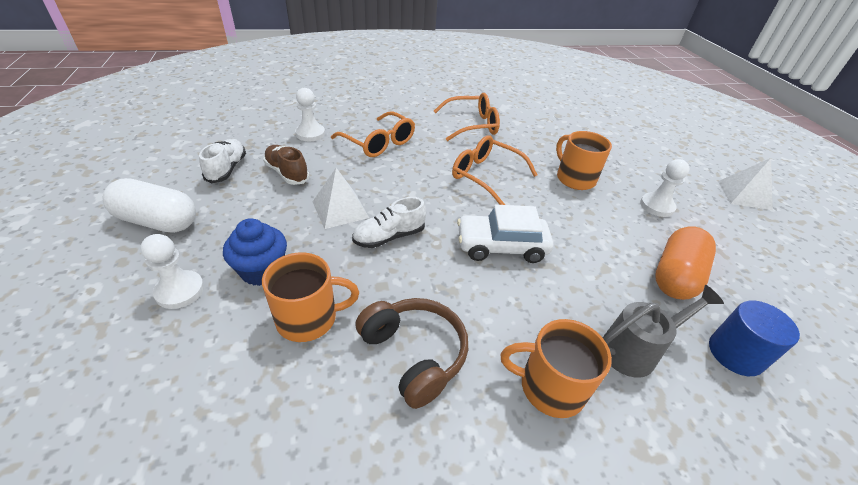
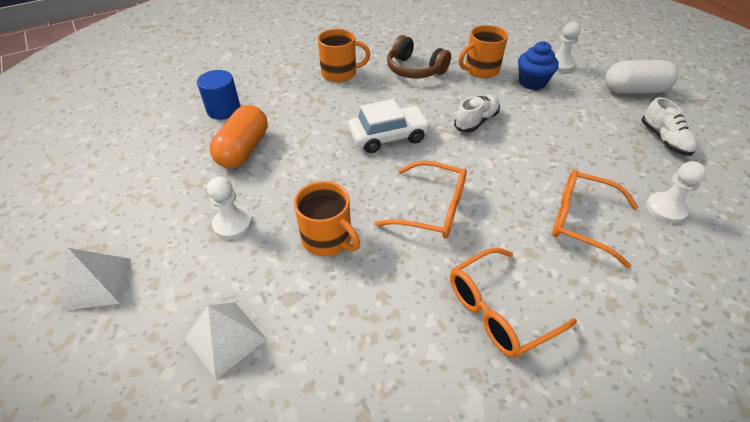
camera: 165 degrees right, 5 degrees up
(287, 173) = (614, 151): brown shoe -> none
(340, 209) = (532, 131): white pyramid -> white pyramid (225, 338)
(636, 350) = (289, 98): grey watering can -> none

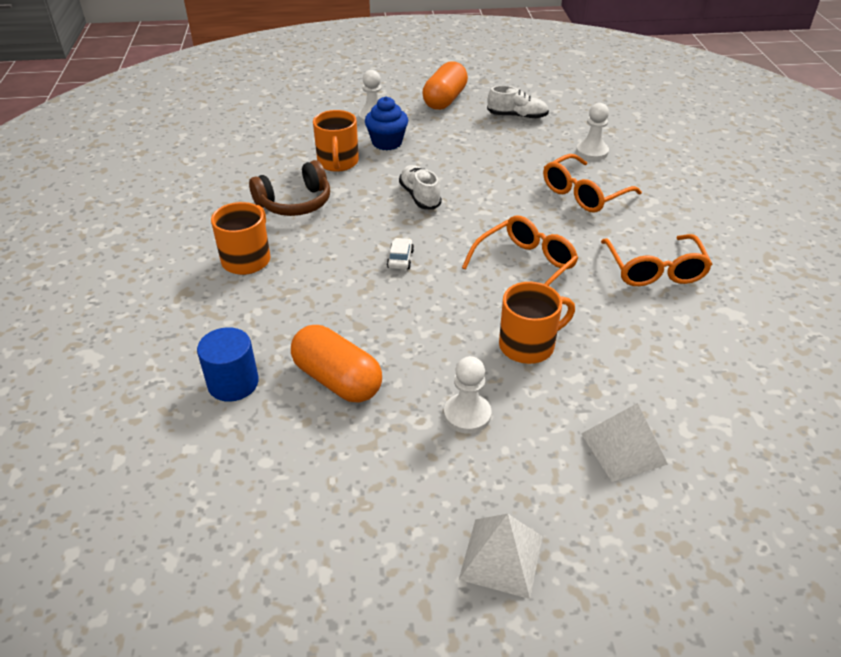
camera: 65 degrees left, 5 degrees down
(388, 136) = (400, 259): white car -> white car, size x0.48
(634, 90) = (445, 100): white capsule -> orange capsule

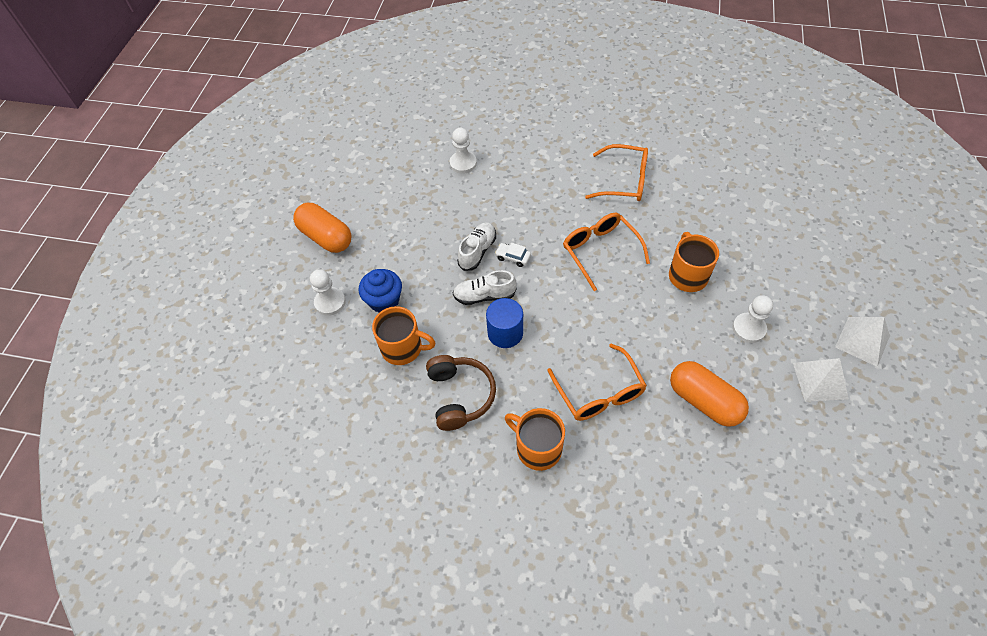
camera: 70 degrees left, 15 degrees up
(233, 383) = (696, 476): blue cylinder -> blue cylinder (505, 333)
(337, 380) = (704, 401): orange capsule -> orange capsule turned 75 degrees clockwise
(400, 259) = (570, 330): white car -> white car (513, 257)
(517, 116) = (384, 193): white shoe -> white shoe (477, 251)
(583, 194) = (520, 188): orange glasses -> orange glasses (599, 392)
(623, 448) = (785, 256): white pyramid -> white pyramid (820, 380)

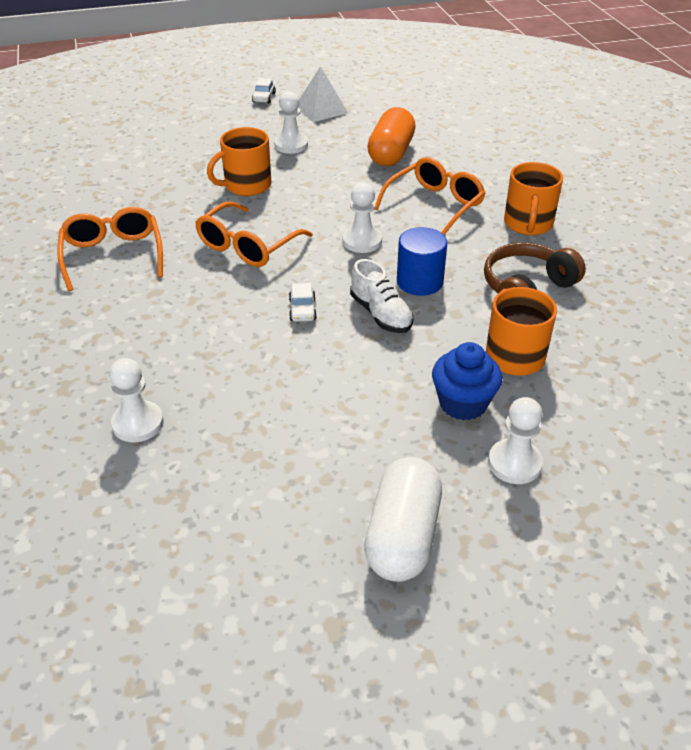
camera: 120 degrees left, 15 degrees down
(326, 237) = (403, 536): orange capsule -> white capsule
(477, 251) = (313, 344): white shoe -> none
(572, 320) = (362, 241): none -> white pawn
(862, 341) = (264, 97): white pyramid -> white car

